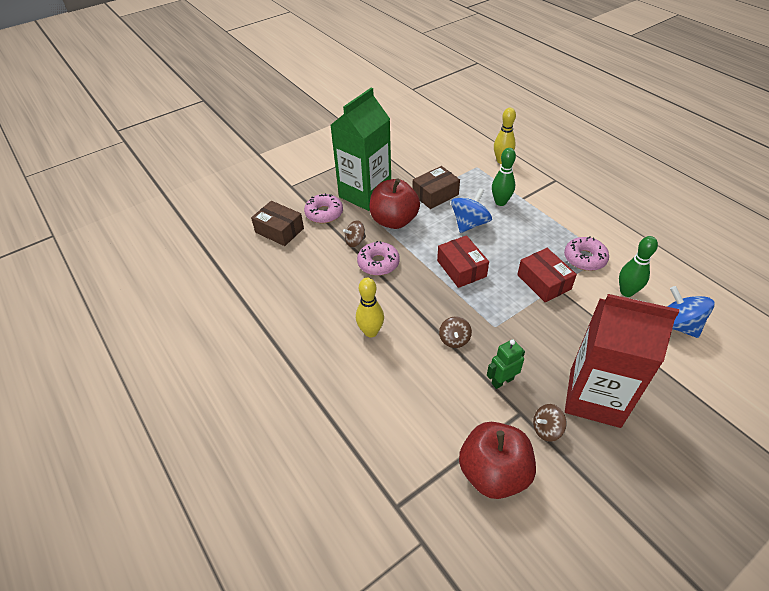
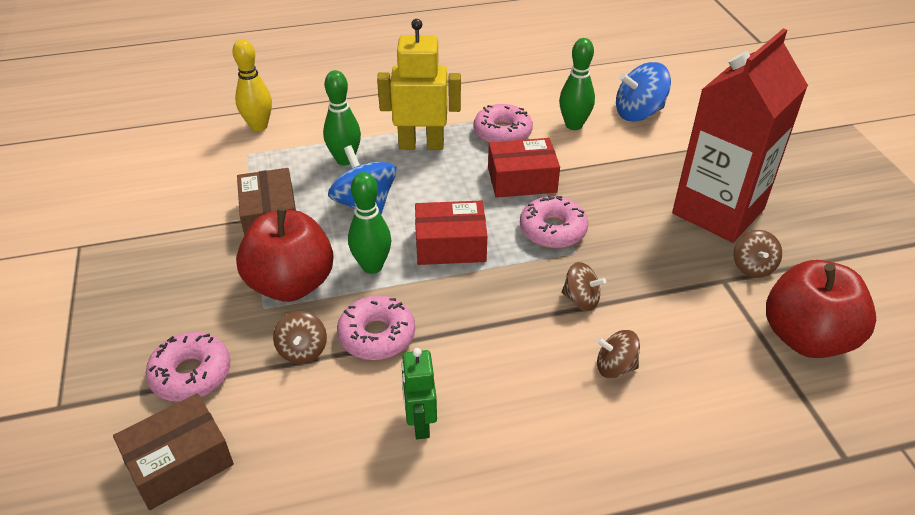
camera: 70 degrees left, 5 degrees down
(365, 194) = (190, 300): green carton -> none
(371, 332) = (522, 392): yellow bowling pin -> none
(409, 369) = (615, 367): none -> brown spinning top
(424, 244) = (372, 266): none -> green bowling pin
(502, 381) = (669, 278): green robot -> green robot (420, 423)
(506, 310) = (552, 230): none -> pink donut
(540, 227) = (421, 145): none -> yellow robot

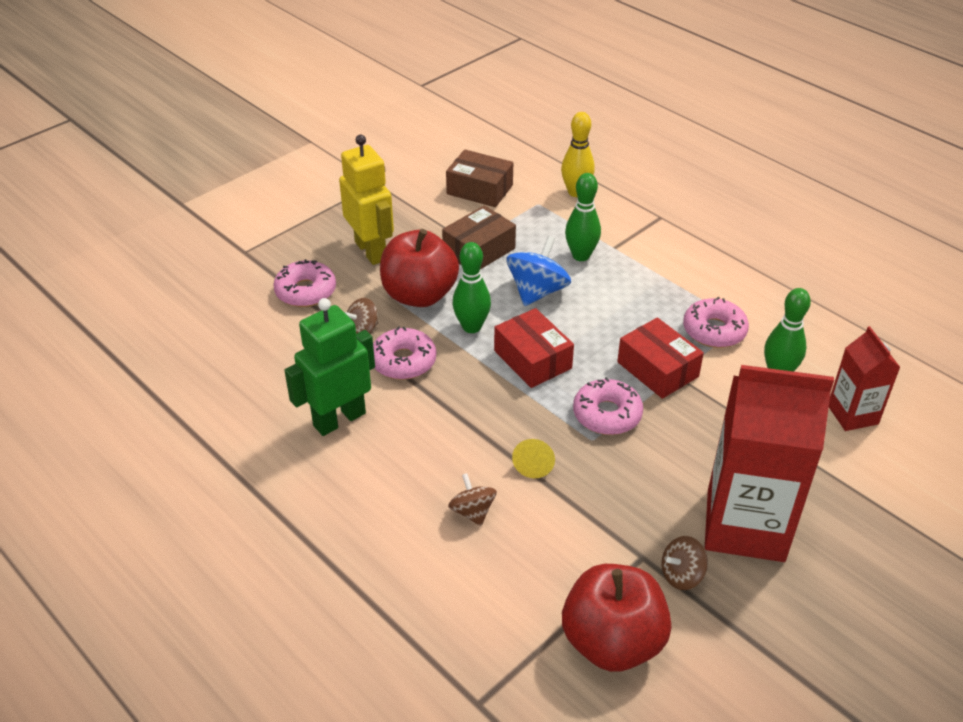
camera: 60 degrees right, 0 degrees up
(179, 462) = (237, 323): brown box -> brown box (479, 189)
(420, 423) = (339, 419): green robot -> green robot, size x1.68
(421, 145) = (644, 289): yellow robot -> yellow robot (371, 251)
(581, 299) = (534, 463): brown spinning top -> yellow cone
(638, 113) = (852, 414): blue spinning top -> red carton

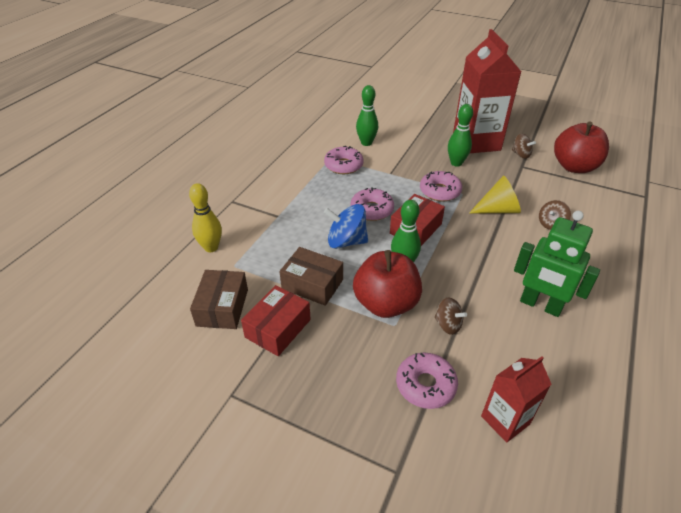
camera: 110 degrees left, 0 degrees up
(371, 251) = (345, 356): yellow robot -> none
(403, 361) = (462, 289): pink donut -> pink donut (372, 210)
(534, 463) = (498, 210): yellow cone -> yellow cone, size x1.59
(581, 256) = (294, 229): green bowling pin -> green bowling pin (456, 163)
(657, 369) = (390, 180): red box -> red box (278, 328)
(852, 414) = (381, 122): red carton -> red carton (505, 420)

